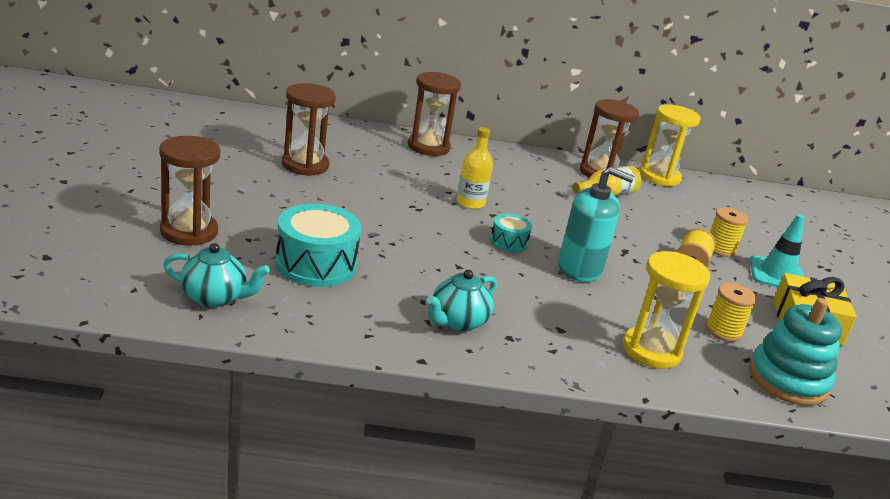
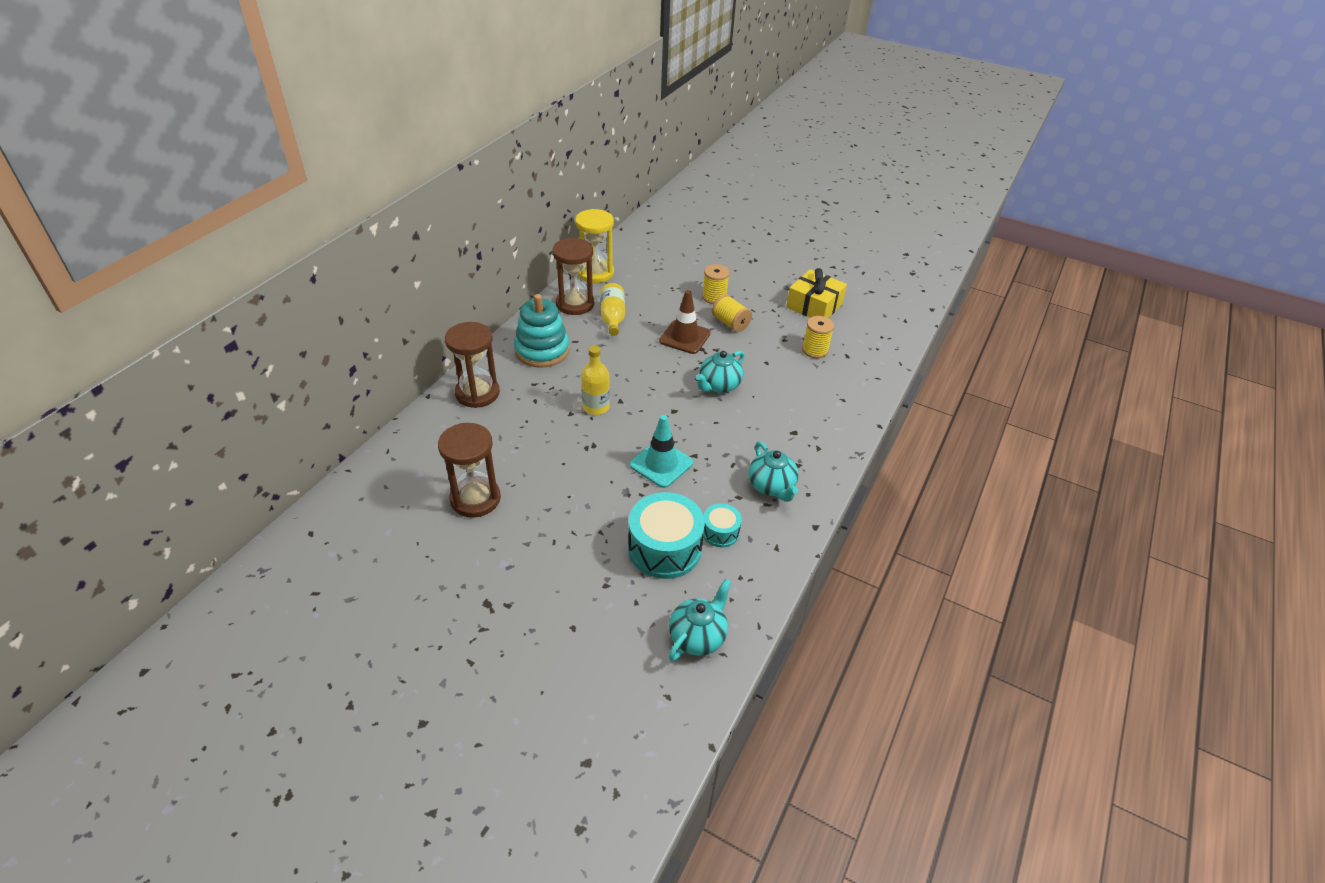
camera: 60 degrees left, 15 degrees up
(189, 231) = (576, 629): brown hourglass -> none
(508, 242) = (668, 409): turquoise drum -> turquoise drum (720, 532)
(580, 269) = (719, 385): turquoise soap dispenser -> turquoise teapot
(630, 238) = (684, 337): none -> brown traffic cone
(651, 350) = (829, 397): yellow hourglass -> none
(777, 275) = (755, 288): turquoise traffic cone -> turquoise traffic cone (661, 464)
(788, 380) = (872, 349): turquoise stacking toy -> turquoise stacking toy (542, 350)

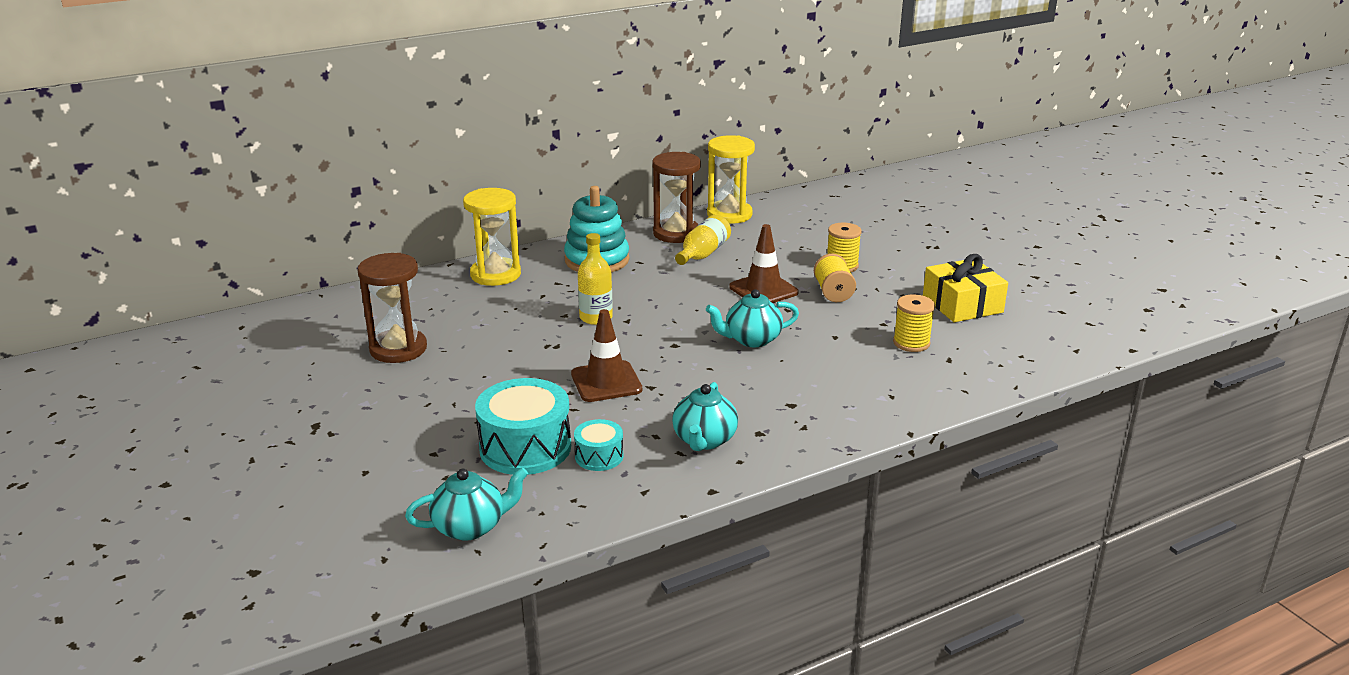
camera: 35 degrees right, 15 degrees down
(477, 393) = (495, 274): brown hourglass -> yellow hourglass
(661, 464) = (606, 382): turquoise traffic cone -> brown traffic cone

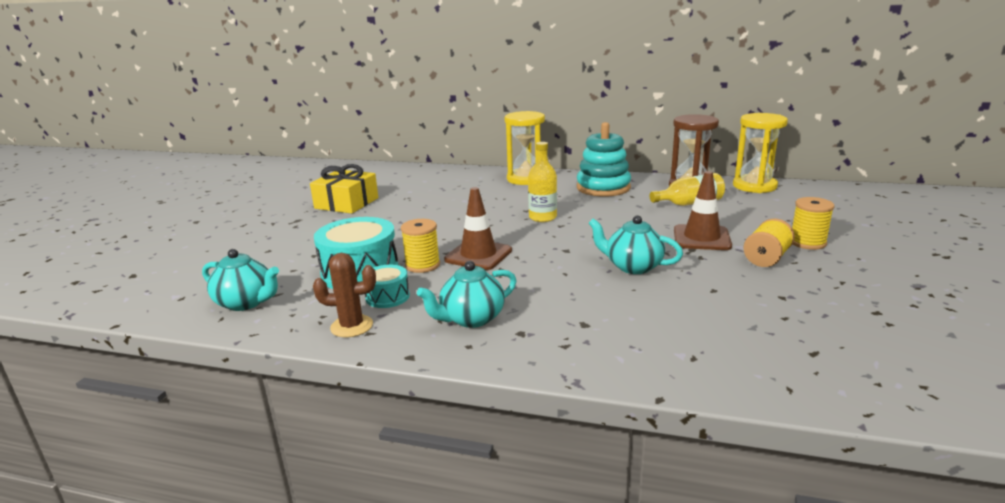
camera: 45 degrees right, 5 degrees down
(398, 349) = (404, 199): brown hourglass -> none
(619, 494) = (351, 326): none -> brown cactus
(911, 343) = (789, 322): yellow spool -> yellow spool (422, 265)
(962, 304) = (907, 311): yellow gift -> yellow gift (346, 203)

